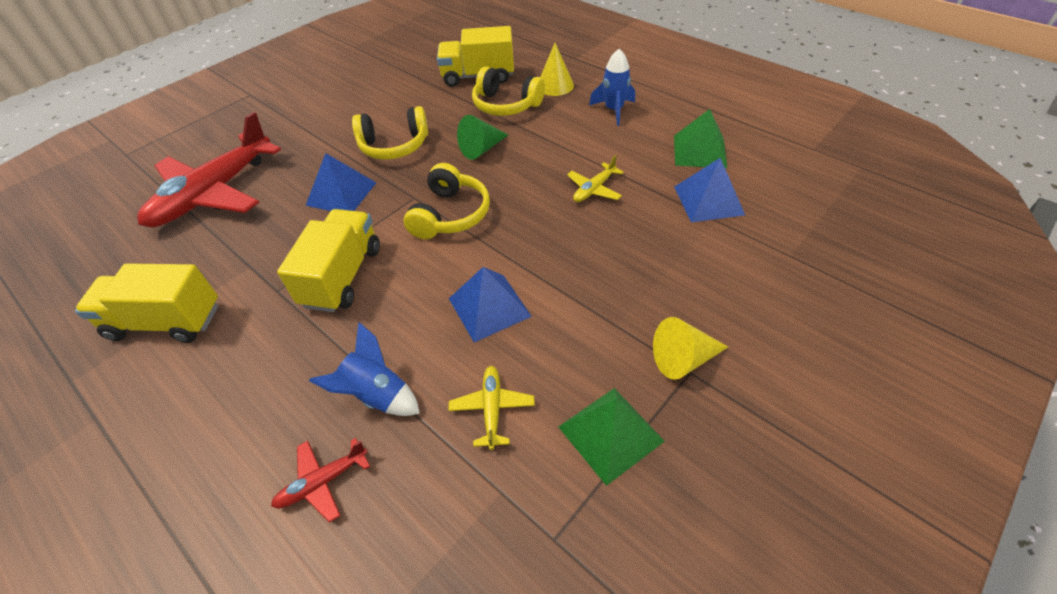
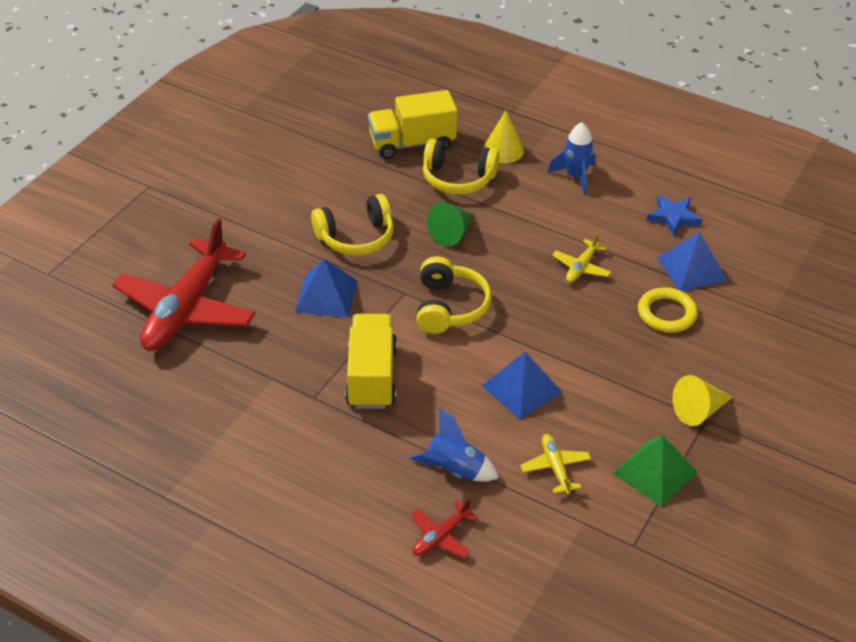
camera: 15 degrees left, 5 degrees down
(165, 322) = (222, 437): yellow truck -> none
(671, 243) = (666, 313): none -> yellow ring
(699, 151) = (673, 217): green pyramid -> blue star

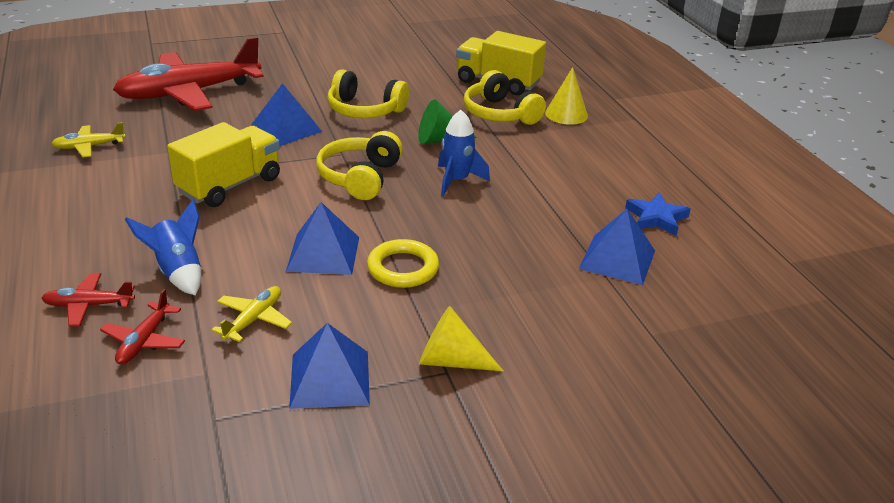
camera: 40 degrees right, 10 degrees down
(449, 307) = (360, 177): yellow headphones -> yellow headphones turned 150 degrees clockwise
(517, 532) = (144, 341): none -> red plane
(575, 177) = (604, 154): blue rocket -> blue rocket (457, 180)
(581, 267) = (511, 208): yellow plane -> yellow plane (89, 147)
(655, 472) = (330, 379): green pyramid -> blue pyramid
(666, 313) = (539, 276): yellow ring -> yellow ring (403, 268)

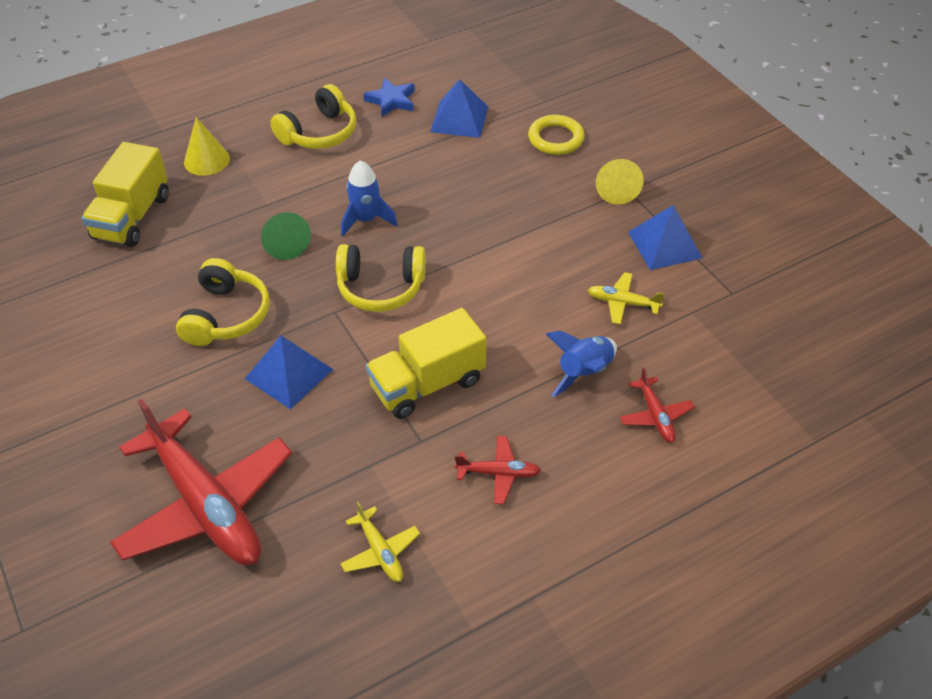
camera: 100 degrees left, 15 degrees up
(144, 341) = (678, 360): red plane -> red plane (498, 473)
(229, 185) = (427, 384): yellow truck -> yellow truck turned 60 degrees counterclockwise
(323, 254) = (518, 283): blue pyramid -> none
(403, 268) = (519, 231): yellow ring -> yellow ring (555, 138)
(500, 114) = (215, 207): yellow headphones -> yellow headphones (319, 133)

